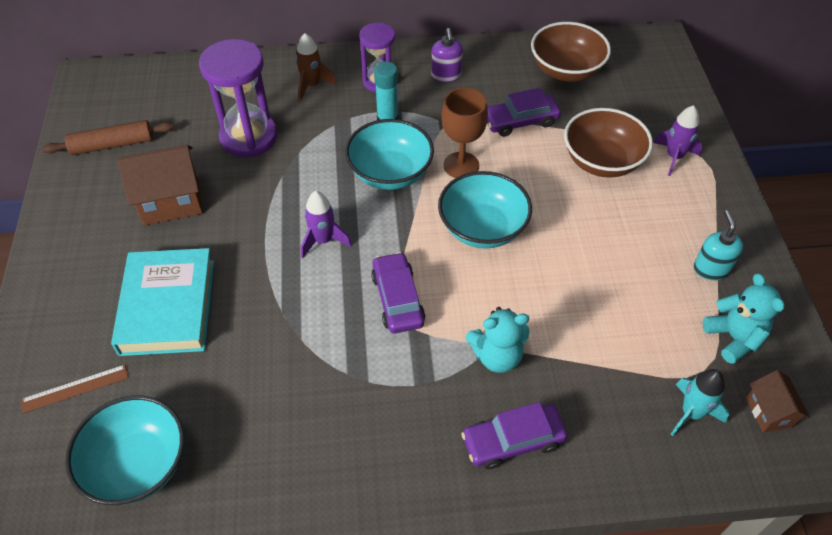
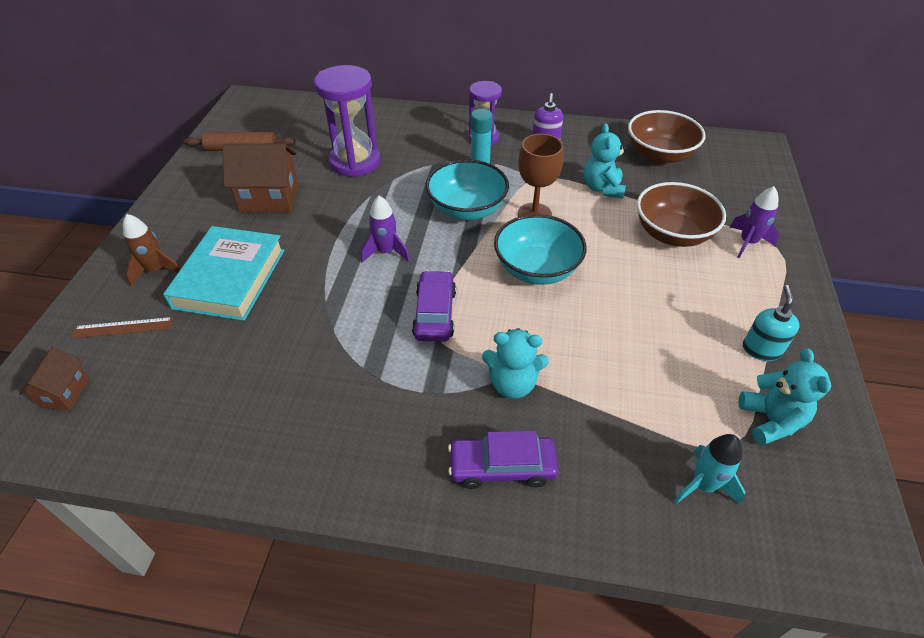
camera: 15 degrees right, 5 degrees down
(138, 465) = (144, 403): turquoise bowl -> none
(312, 86) = (424, 132): brown rocket -> brown rocket (156, 270)
(520, 121) = (602, 188): purple car -> turquoise teddy bear
(769, 412) = (794, 505): brown house -> brown house (64, 392)

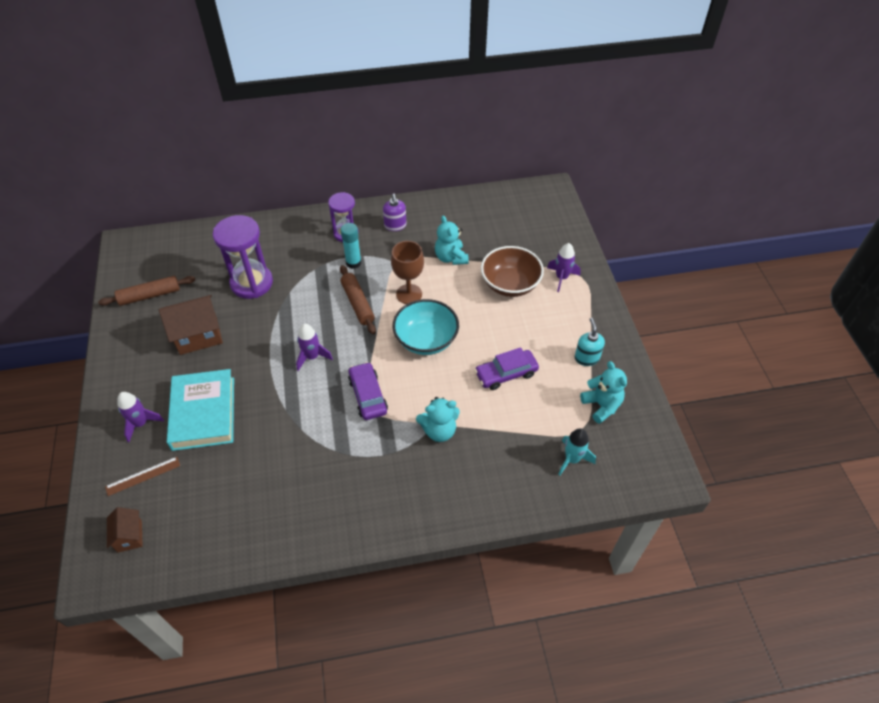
camera: 20 degrees left, 5 degrees up
(156, 270) = (141, 423): brown rocket -> purple rocket
(467, 209) = (357, 303): turquoise bowl -> brown rolling pin
(502, 467) = (452, 487): purple car -> purple car (506, 374)
(659, 155) = (483, 216): brown bowl -> none

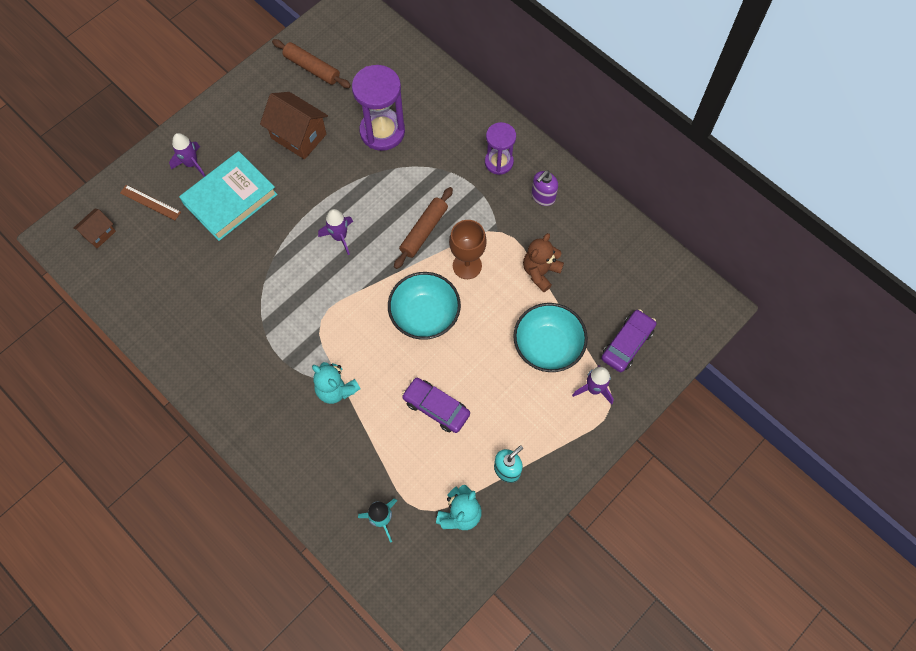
camera: 55 degrees right, 15 degrees up
(353, 263) = (468, 194): turquoise glue stick -> none
(368, 395) = (331, 308): purple car -> purple car (627, 344)
(451, 258) = (540, 272): turquoise teddy bear -> brown teddy bear
(510, 284) = (548, 346): brown bowl -> turquoise bowl

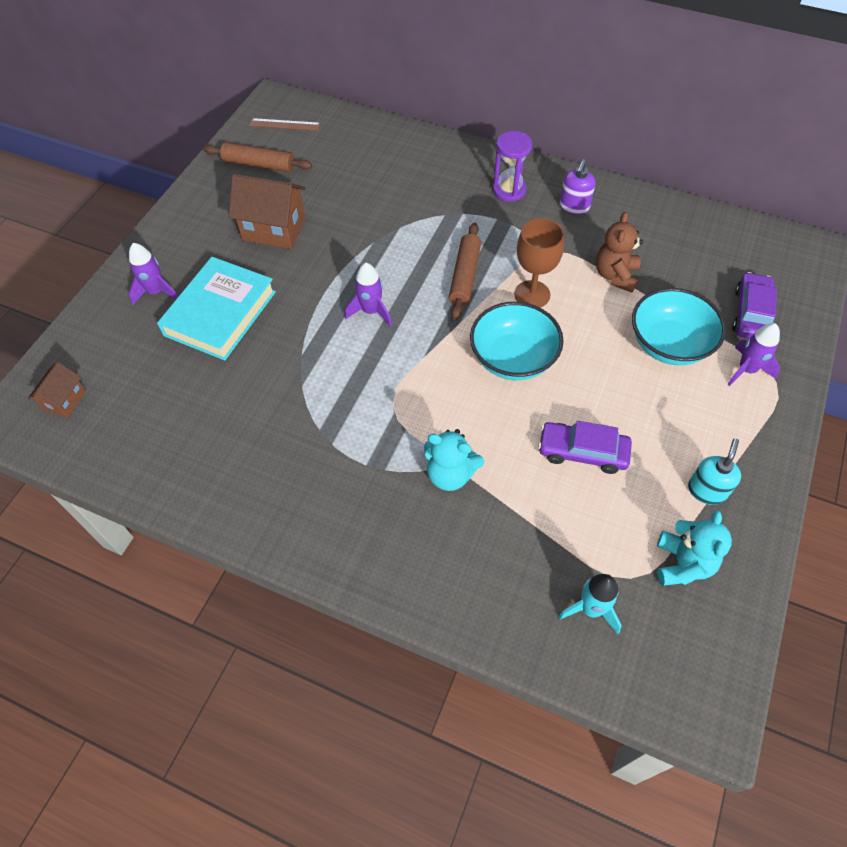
camera: 20 degrees left, 10 degrees down
(150, 202) = (120, 346): brown ruler -> brown ruler (285, 124)
(382, 131) = (367, 199): purple hourglass -> none

